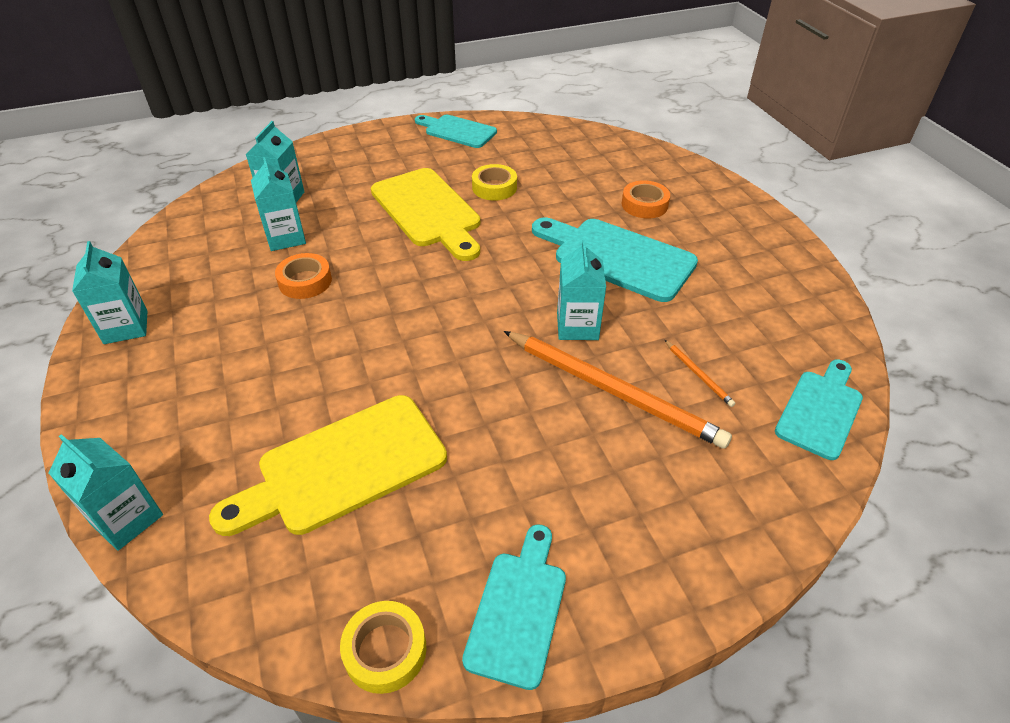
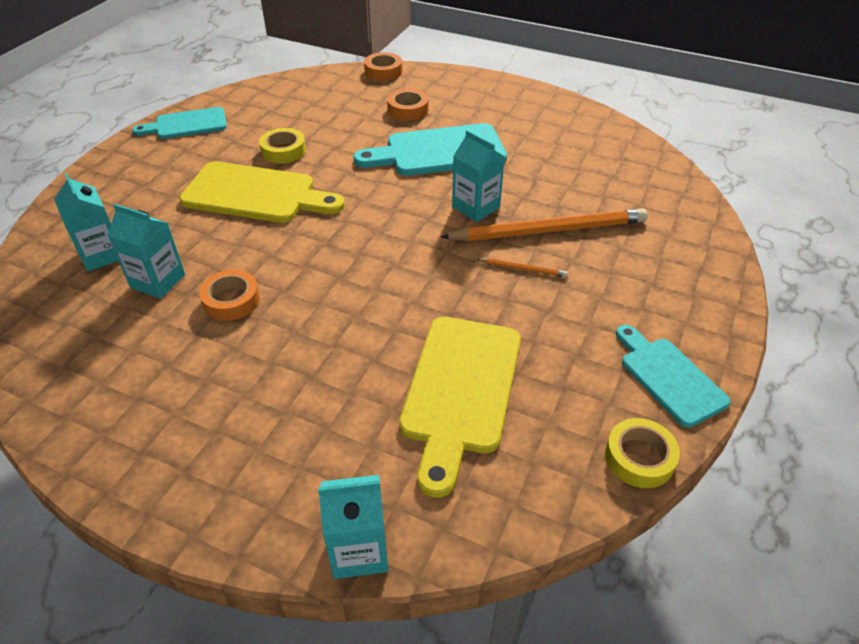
camera: 45 degrees left, 0 degrees up
(126, 327) = (112, 440): turquoise carton -> none
(672, 159) = (383, 71): none -> orange tape
(698, 375) = (579, 192): orange pencil -> orange pencil (523, 269)
(821, 410) = (657, 172): turquoise cutting board -> none

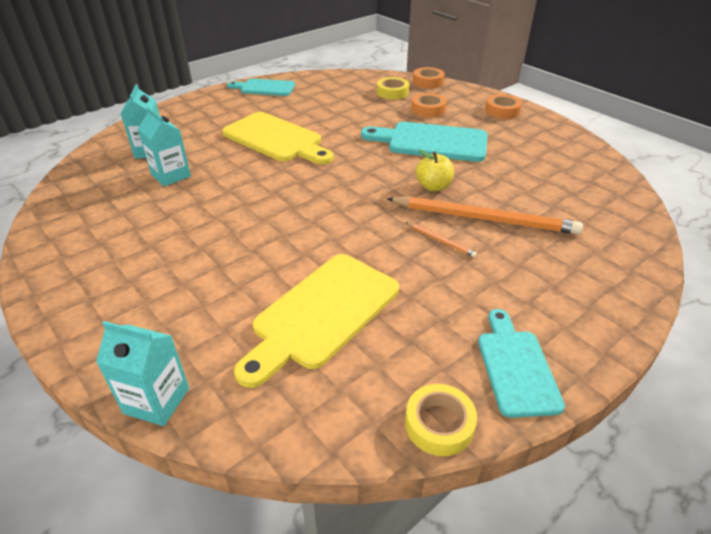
camera: 25 degrees right, 5 degrees down
(231, 300) = (207, 200): orange tape -> orange tape (502, 111)
(283, 151) = (316, 117): yellow tape -> yellow tape (392, 92)
(476, 207) = (433, 186): turquoise carton -> yellow apple

